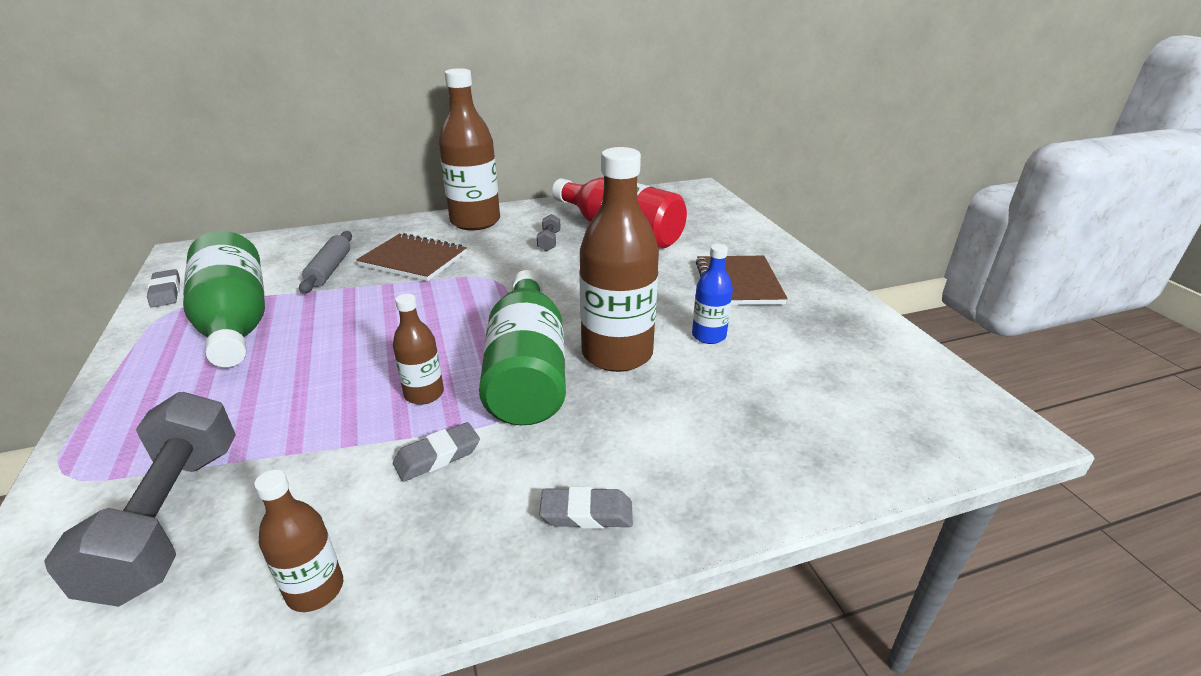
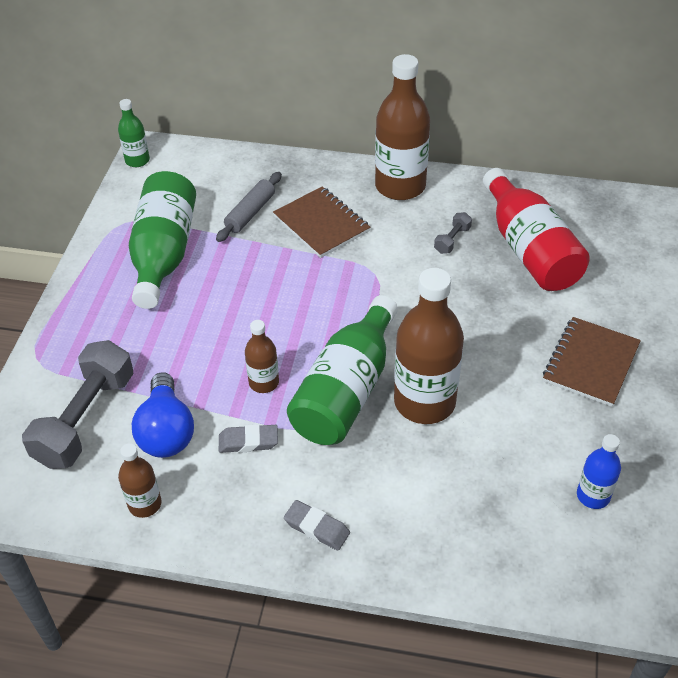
camera: 30 degrees right, 15 degrees up
(166, 292) = (125, 198): grey eraser -> none
(172, 262) = (137, 160): none -> green bottle
(312, 486) = (166, 431): none -> blue light bulb
(708, 336) = (513, 414): blue bottle -> blue bottle (593, 496)

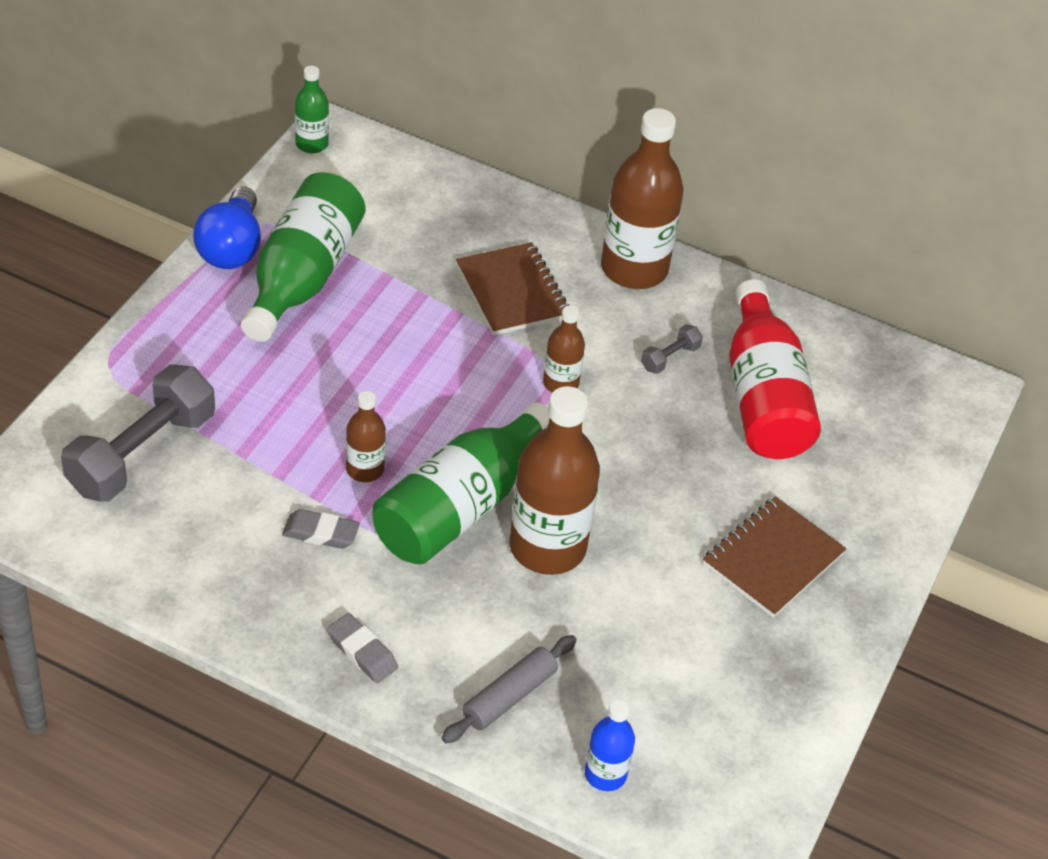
camera: 10 degrees right, 0 degrees up
(145, 504) = (177, 569): brown bottle -> brown bottle (560, 383)
(166, 431) = (230, 494): blue light bulb -> blue light bulb (232, 247)
(250, 213) = (429, 253): grey rolling pin -> grey rolling pin (509, 696)
(593, 496) = (700, 711): blue bottle -> blue bottle (605, 774)

